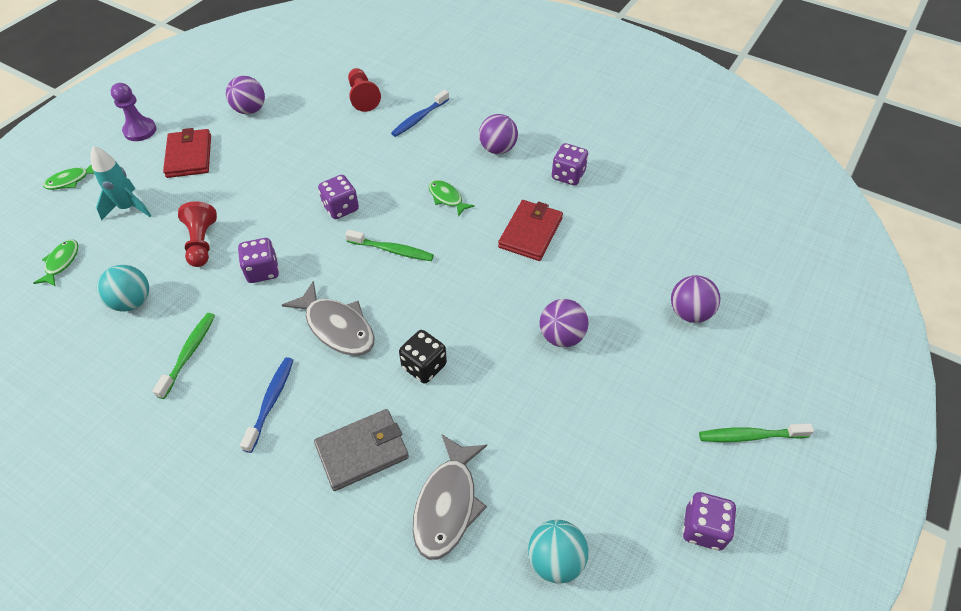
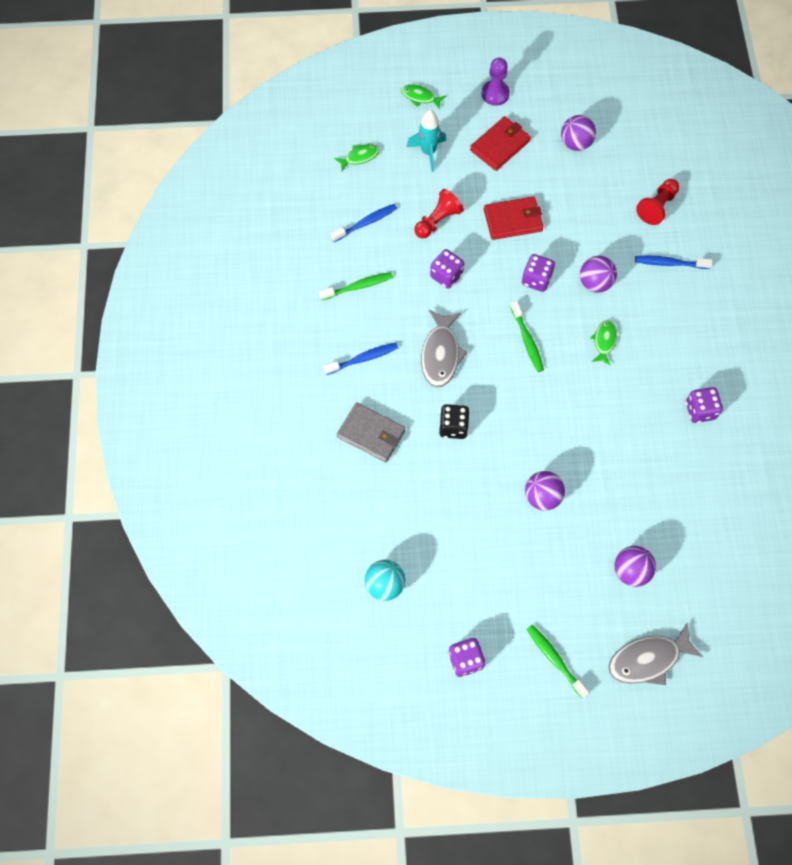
camera: 55 degrees right, 15 degrees up
(132, 302) = (366, 223): turquoise ball -> blue toothbrush
(447, 504) = (374, 504): grey fish -> grey fish (648, 659)
(497, 149) = (685, 342): purple ball -> purple ball (595, 283)
(530, 232) = (618, 420): red wallet -> red wallet (513, 220)

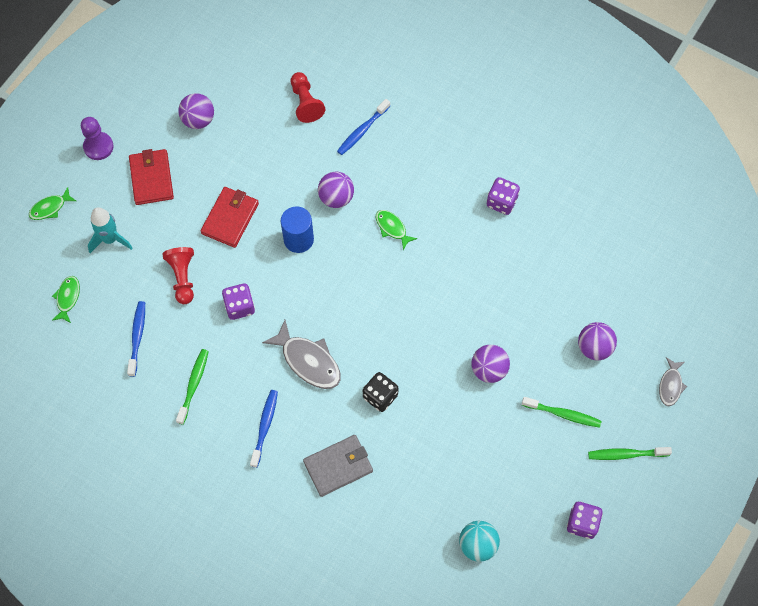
camera: 55 degrees left, 0 degrees up
(527, 340) = (347, 285): green toothbrush -> green toothbrush (563, 414)
(536, 279) = (298, 239): purple dice -> blue cylinder
(648, 659) = (670, 385): grey fish -> grey fish, size x0.58

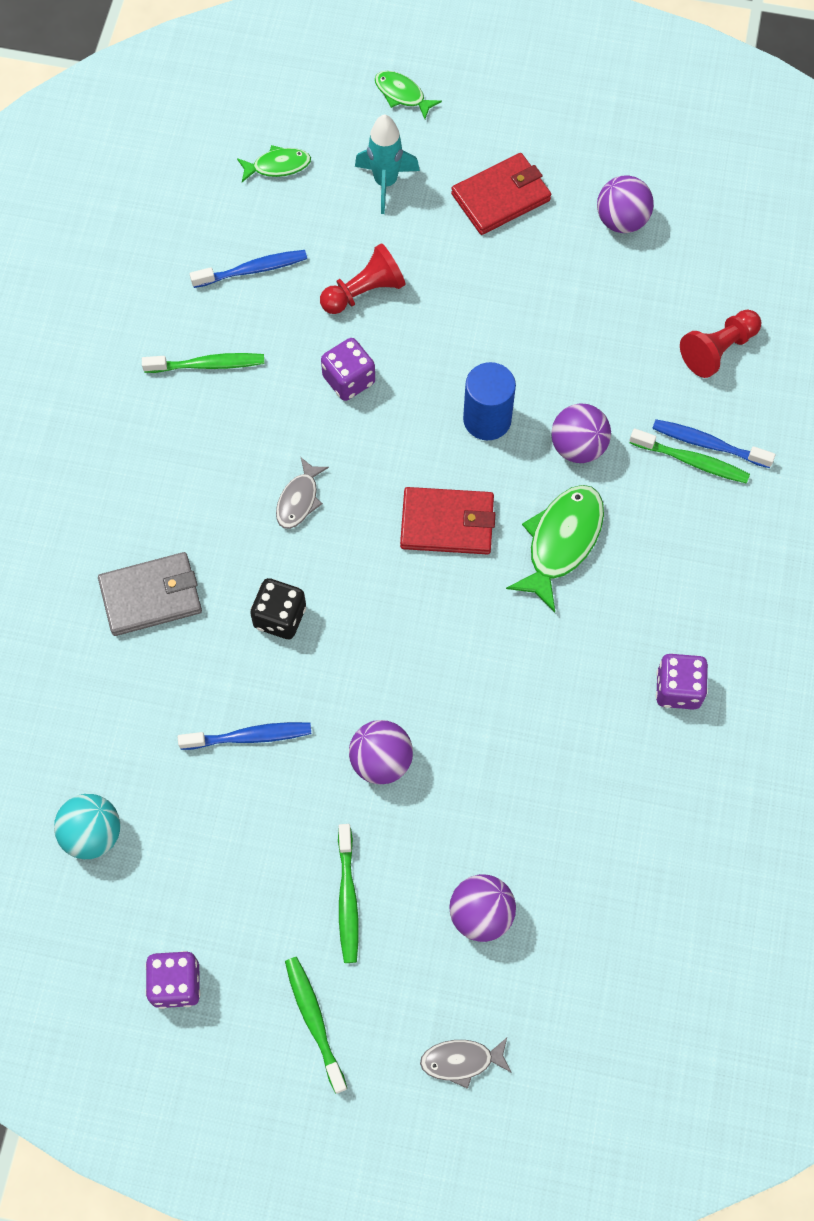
camera: 70 degrees right, 0 degrees up
(98, 147) = (521, 115): purple pawn -> none
(230, 218) = (482, 318): red wallet -> red wallet (447, 523)
(265, 426) = (178, 478): blue toothbrush -> blue toothbrush (249, 736)
(308, 361) = (299, 500): grey fish -> grey fish, size x0.58
(338, 466) = (151, 596): grey wallet -> grey wallet turned 60 degrees counterclockwise
(369, 143) = (692, 461): none -> green toothbrush
(392, 228) = (561, 542): green fish -> green fish, size x1.73

